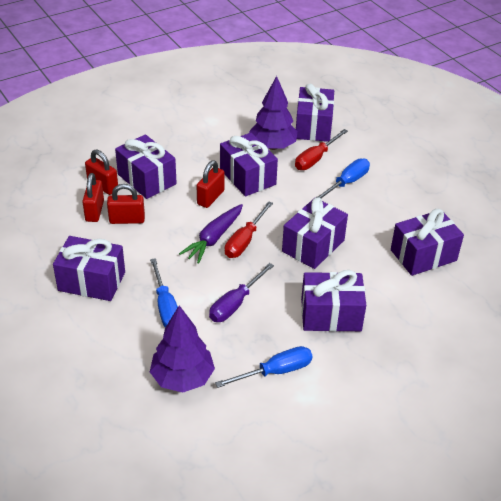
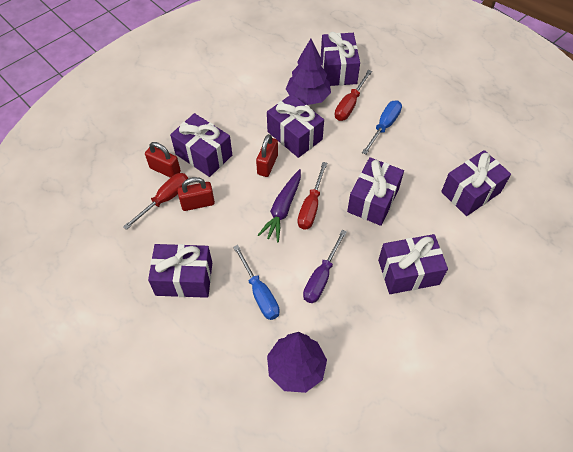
camera: 10 degrees left, 15 degrees up
(94, 211) = (165, 199): red padlock -> red screwdriver
(275, 371) = (376, 344): blue screwdriver -> none

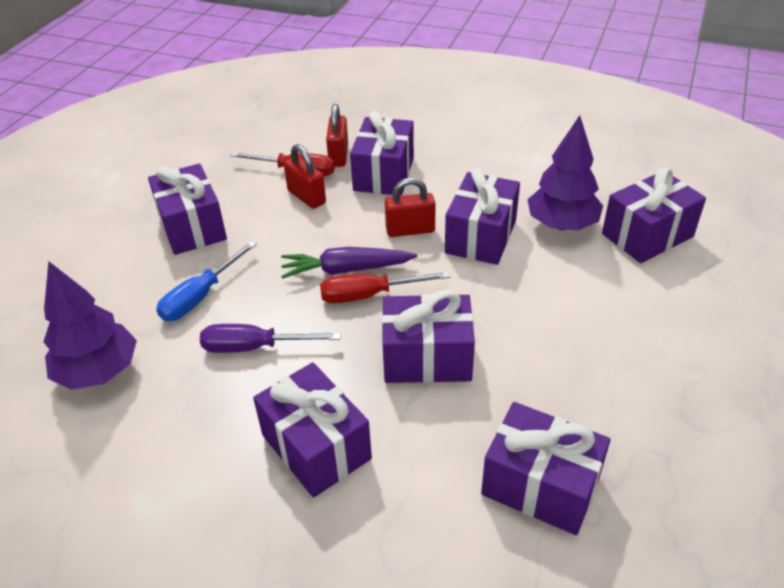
camera: 65 degrees right, 15 degrees down
(350, 105) = (590, 270): red screwdriver -> none
(384, 126) = (584, 322): blue screwdriver -> none

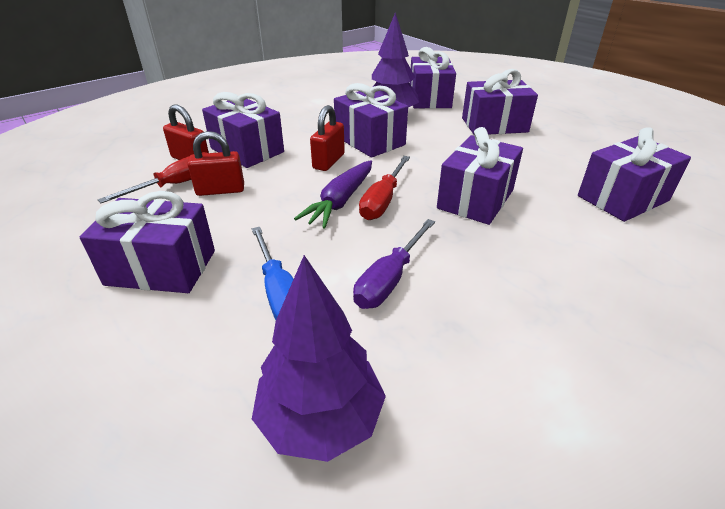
camera: 60 degrees left, 5 degrees down
(316, 447) = (541, 281): purple gift -> purple gift (494, 125)

